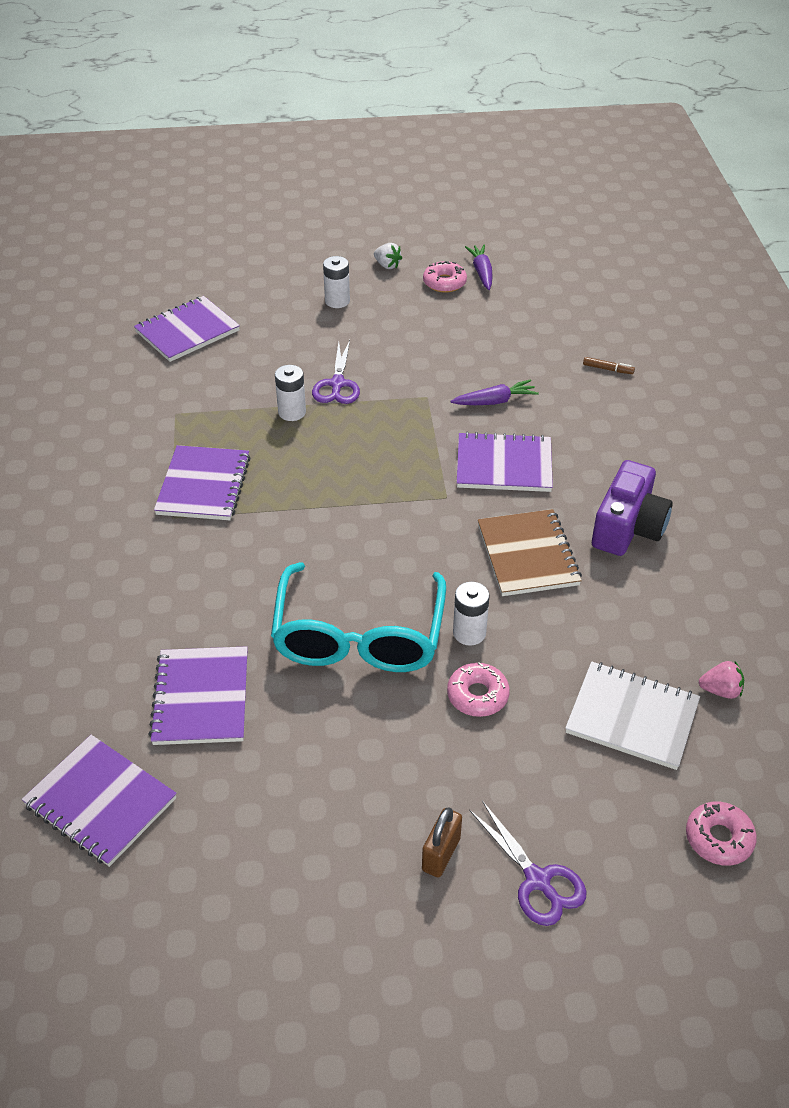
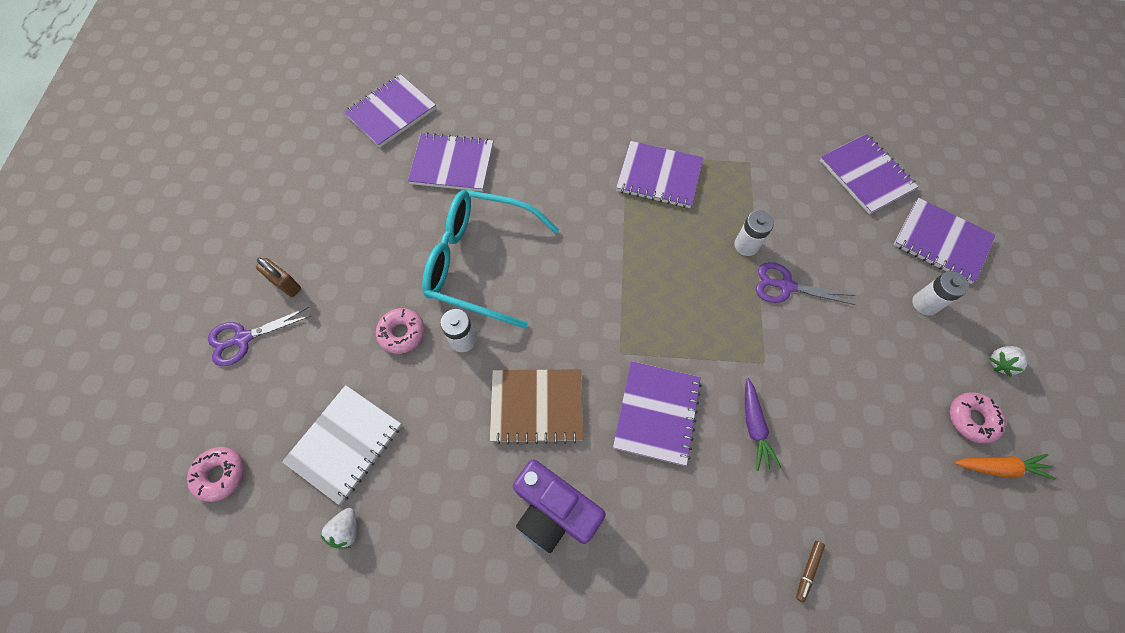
camera: 100 degrees right, 20 degrees up
(266, 289) = (941, 242): none -> purple notebook
(482, 272) = (999, 467): purple carrot -> orange carrot
(720, 690) = (346, 530): pink strawberry -> white strawberry

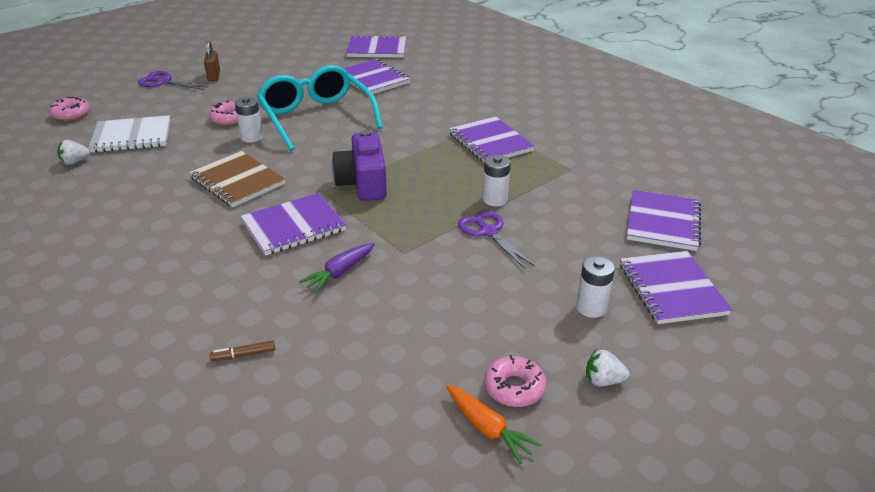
camera: 45 degrees right, 30 degrees down
(554, 511) = (166, 221): purple camera -> purple camera (363, 183)

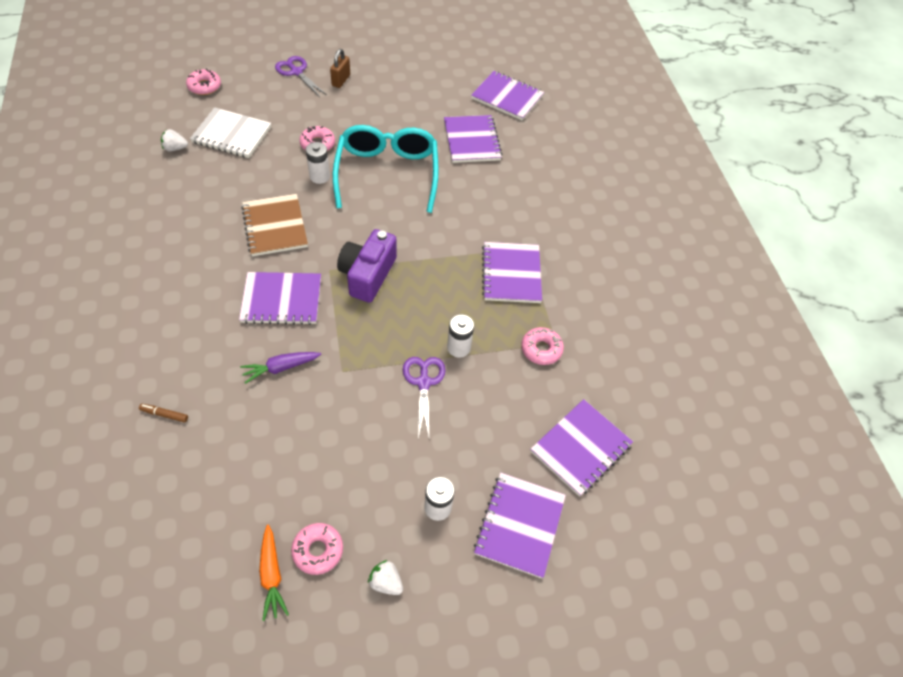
camera: 25 degrees right, 20 degrees up
(564, 177) = (541, 349): none -> pink donut

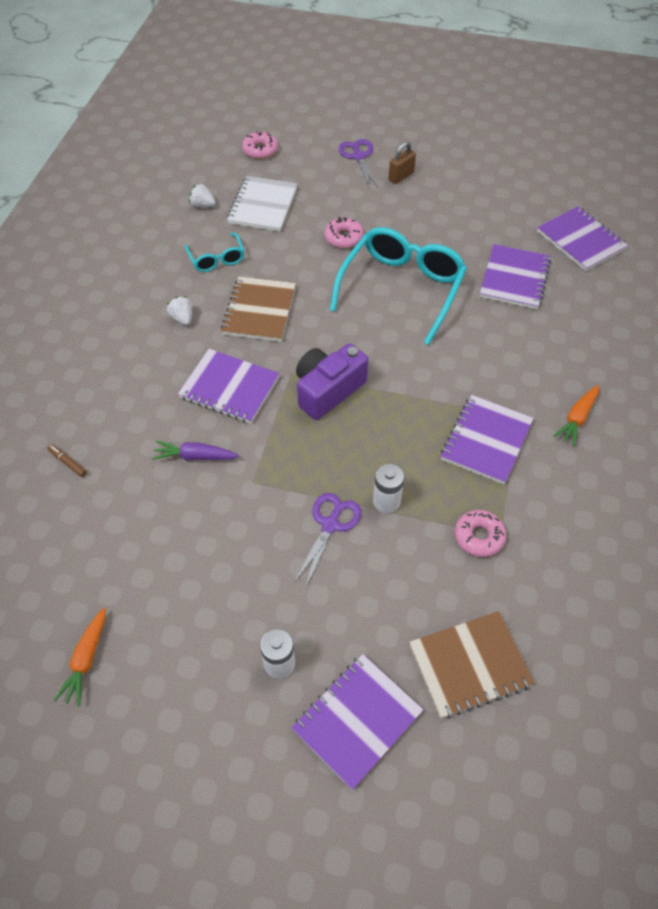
camera: 30 degrees right, 0 degrees up
(213, 192) = (217, 259): none -> turquoise glasses
(232, 135) = (262, 206): white notebook -> white notebook turned 60 degrees clockwise
(318, 550) = (140, 655): pink donut -> none
(319, 176) = (329, 272): white battery -> none
(386, 582) = (189, 717): white strawberry -> white strawberry (182, 318)
(568, 235) = (577, 418): none -> orange carrot
(581, 448) = (469, 665): purple notebook -> brown notebook

